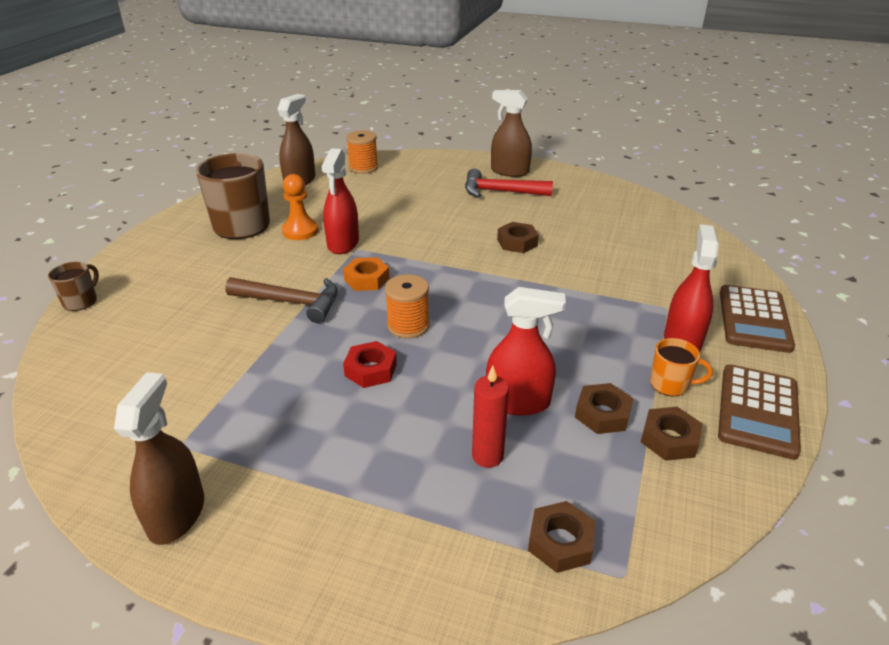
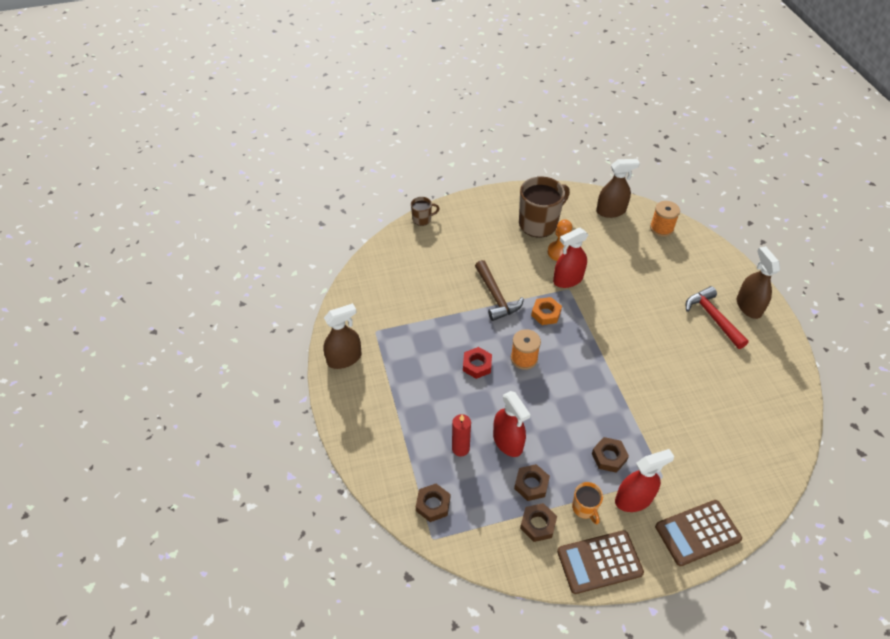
camera: 55 degrees right, 15 degrees up
(517, 242) = (657, 361): brown nut -> brown nut (609, 457)

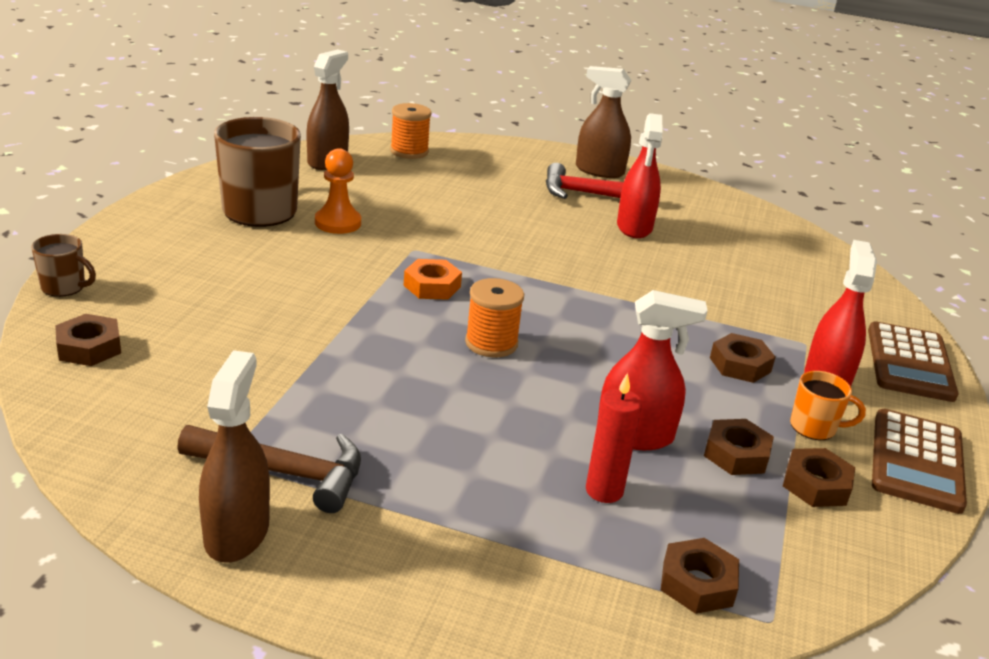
camera: 60 degrees left, 20 degrees down
(396, 253) = (89, 347): none -> brown nut
(422, 219) = (64, 287): brown mug -> brown mug turned 90 degrees clockwise
(477, 365) = (451, 390): red nut -> none
(496, 297) = (340, 307): brown hammer -> brown hammer (285, 473)
(568, 279) = (396, 242): red spray bottle -> red spray bottle (634, 227)

